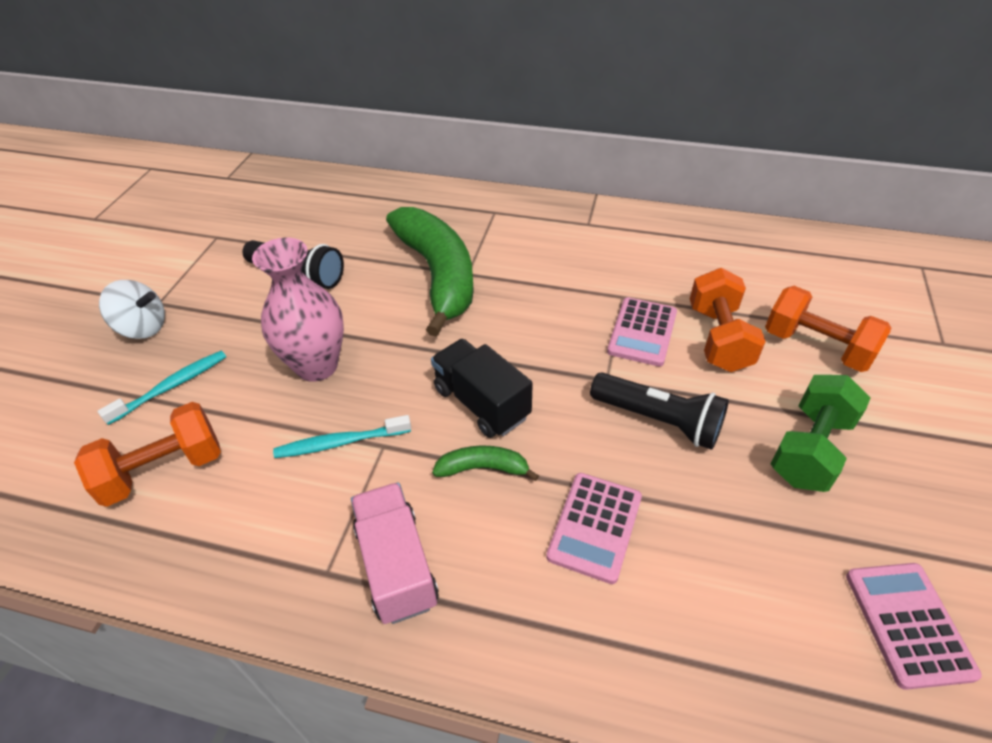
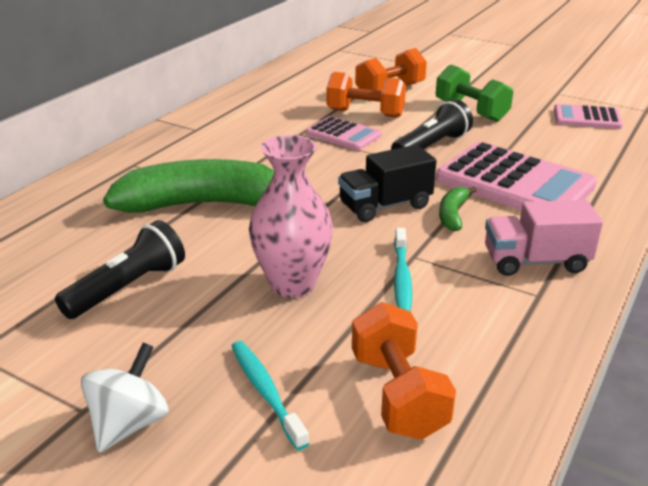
camera: 75 degrees left, 15 degrees down
(595, 527) = (514, 183): pink calculator -> pink calculator, size x1.83

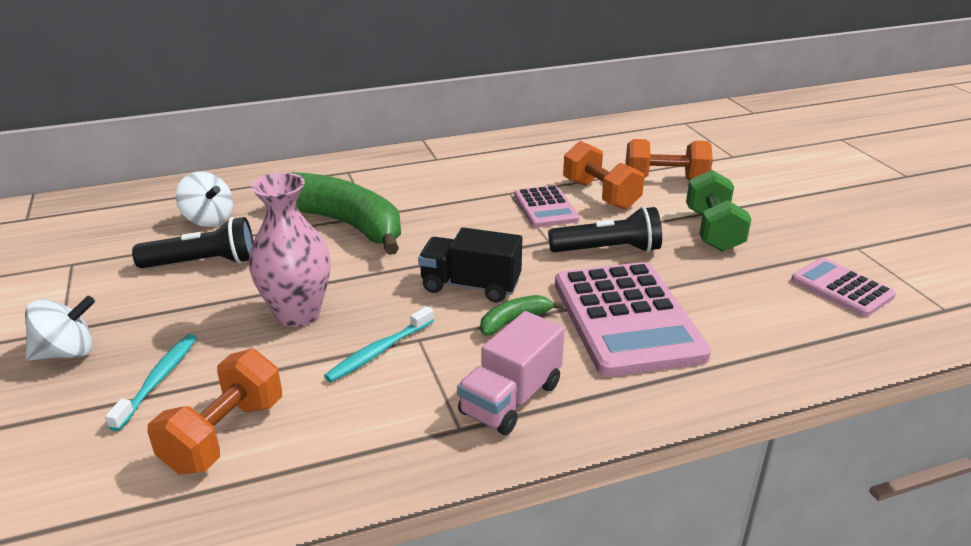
camera: 40 degrees right, 0 degrees up
(63, 252) = (208, 219): none -> white spinning top
(535, 261) = (511, 399): pink truck -> pink truck turned 90 degrees counterclockwise

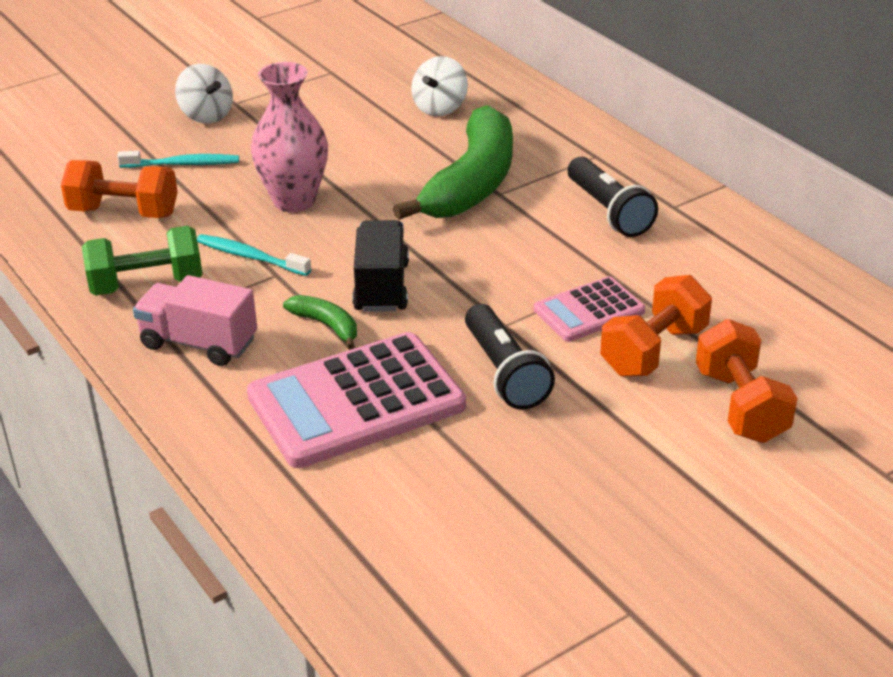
camera: 75 degrees right, 5 degrees up
(203, 263) = (359, 130): black flashlight -> black flashlight (608, 211)
(713, 231) = (604, 461): green dumbbell -> green dumbbell (147, 285)
(841, 288) = (500, 587): pink calculator -> none

